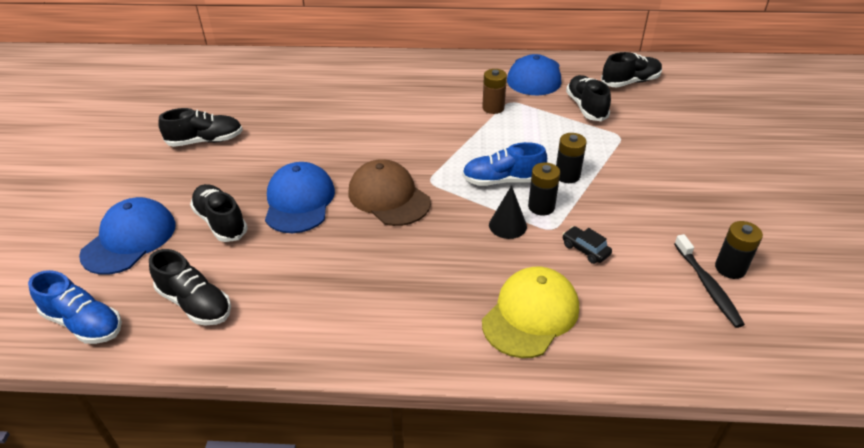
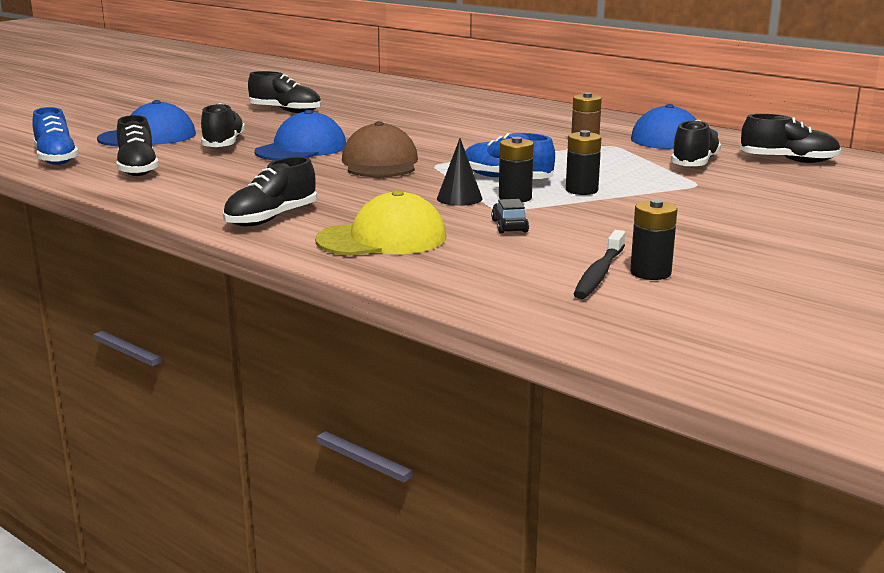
camera: 35 degrees right, 20 degrees down
(416, 328) = (271, 218): none -> black shoe

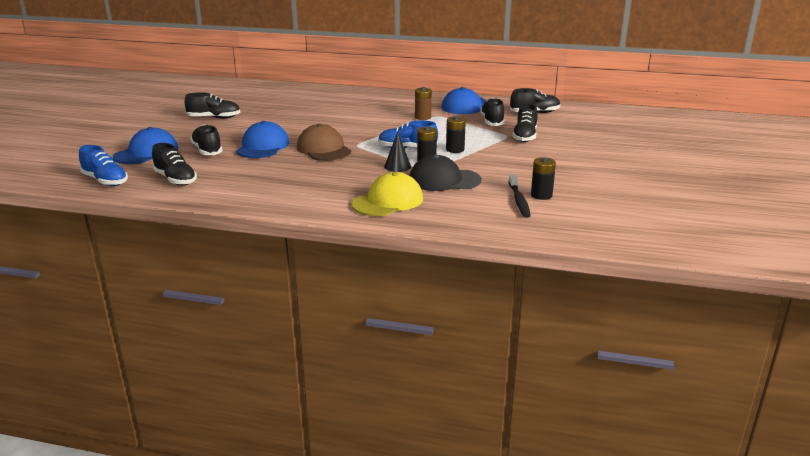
camera: 25 degrees left, 5 degrees up
(271, 218) = (309, 200): black shoe -> black shoe (525, 136)
(509, 226) = (444, 180): black car -> black cap

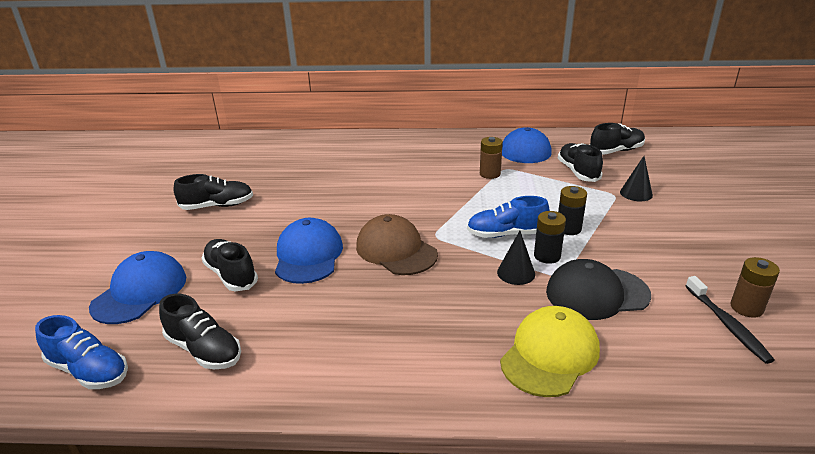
camera: 10 degrees left, 5 degrees up
(525, 136) = (636, 193): black shoe -> black cone
(541, 195) = (746, 308): black battery -> brown battery

